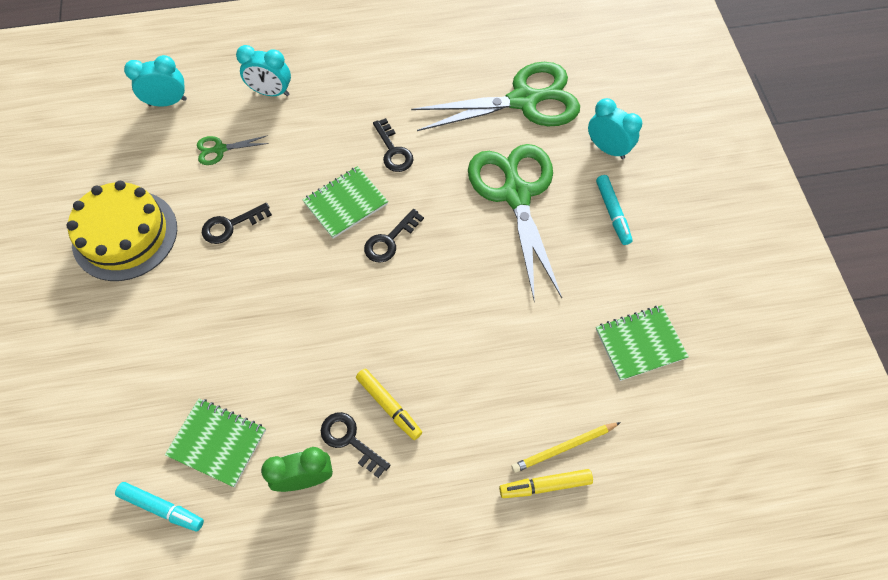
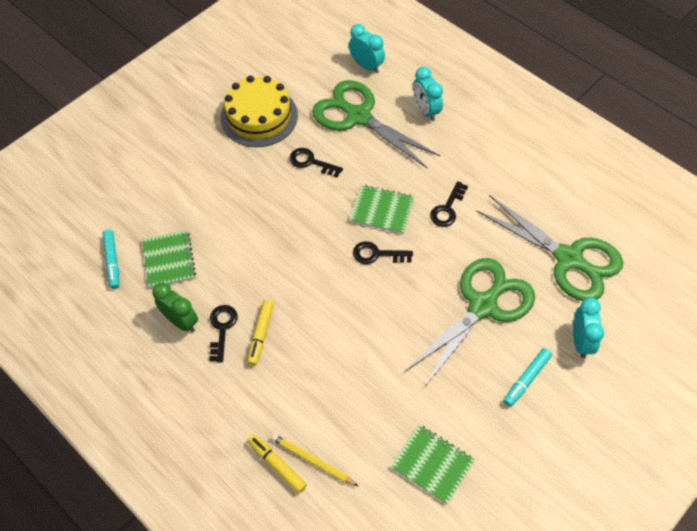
camera: 55 degrees right, 5 degrees down
(220, 149) = (358, 117): green scissors -> green scissors, size x2.40

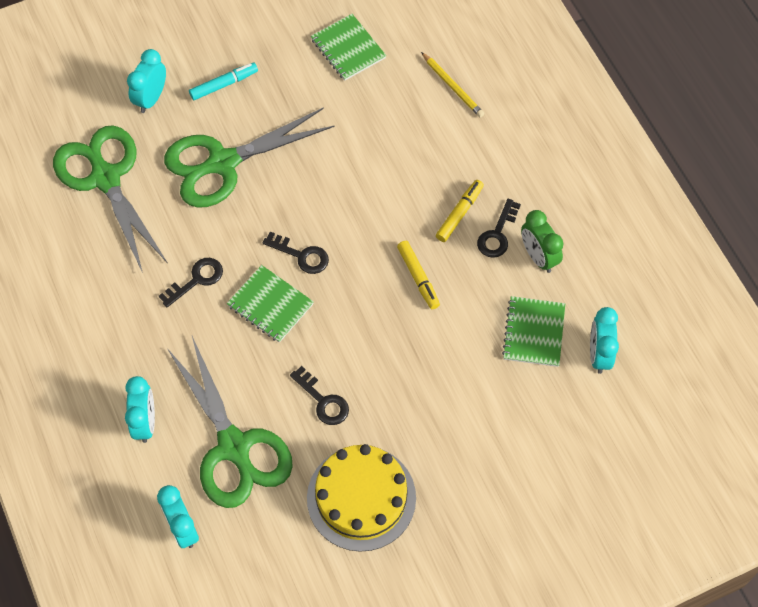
camera: 160 degrees left, 5 degrees up
(112, 261) = (599, 354): turquoise marker -> turquoise clock
(277, 465) = (486, 93): yellow marker -> yellow marker (418, 277)

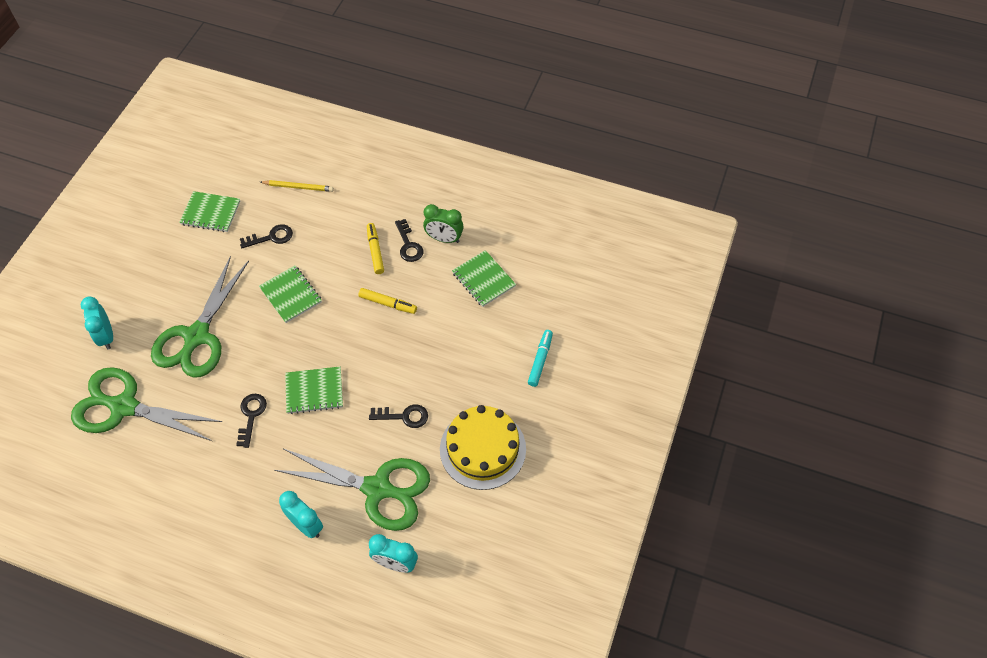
camera: 45 degrees left, 5 degrees down
(223, 84) = (149, 292): turquoise marker -> turquoise marker (540, 360)
(301, 255) = (304, 348): black key -> black key (271, 237)
(340, 192) = (291, 295): none -> green notebook
(599, 354) = (530, 262): turquoise clock -> none

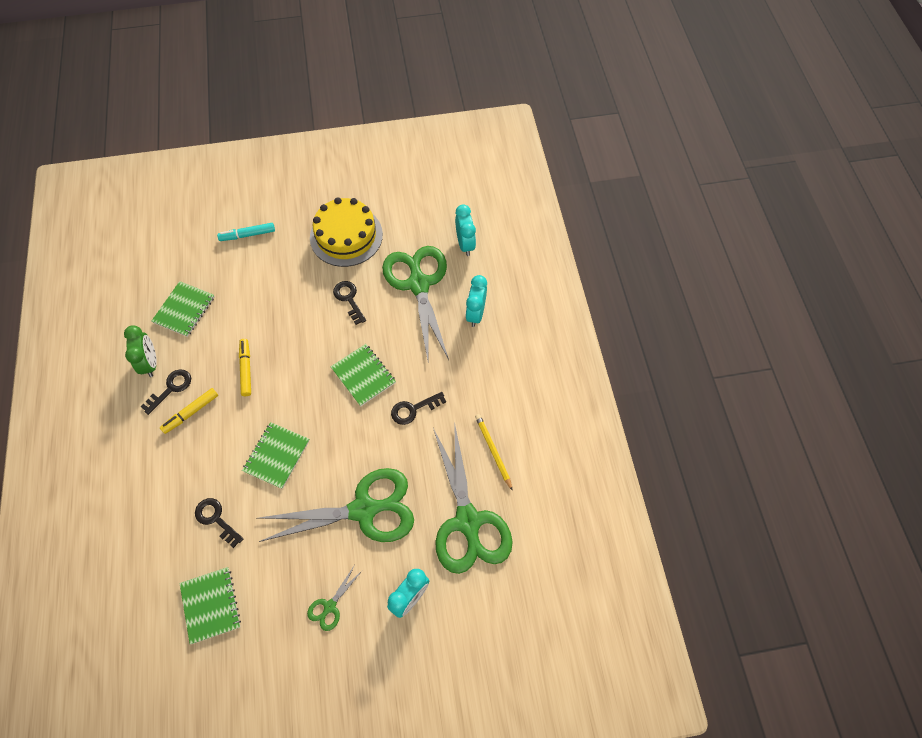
camera: 120 degrees left, 5 degrees up
(146, 282) = (330, 606): none -> green scissors
(298, 187) = (137, 535): yellow pencil -> yellow pencil (493, 451)

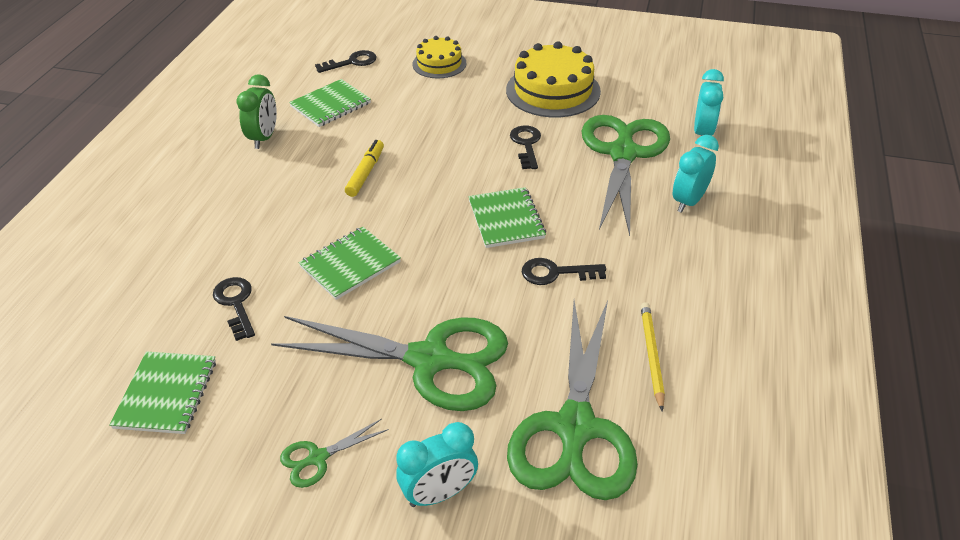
camera: 25 degrees right, 20 degrees down
(171, 388) = (270, 165): black key -> black key (351, 62)
(191, 412) = (277, 193): yellow marker -> none
(248, 235) = (439, 64): turquoise marker -> yellow cake

